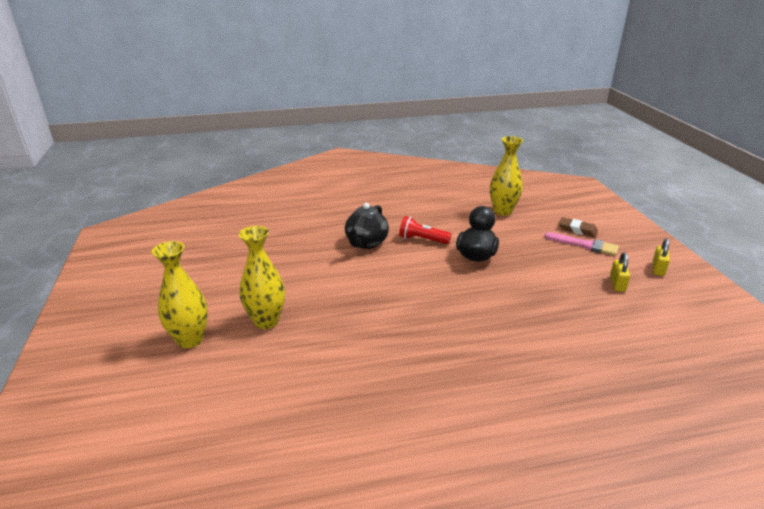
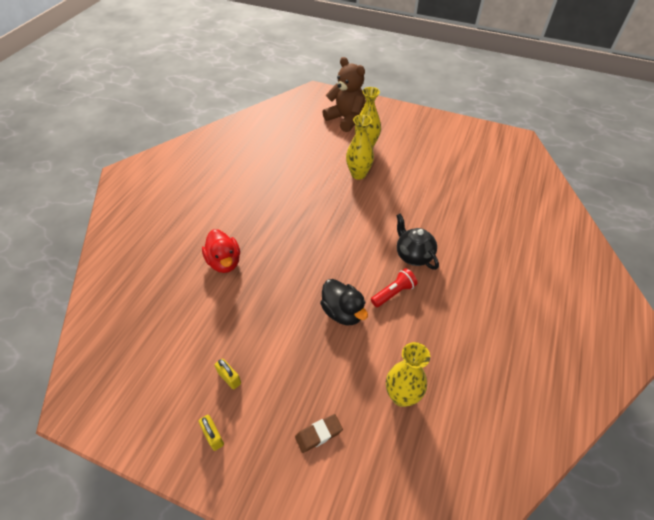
camera: 125 degrees right, 20 degrees up
(115, 394) = (346, 119): none -> brown teddy bear
(533, 359) = (224, 262): none -> red duck
(585, 245) = (291, 412): pink brush -> none

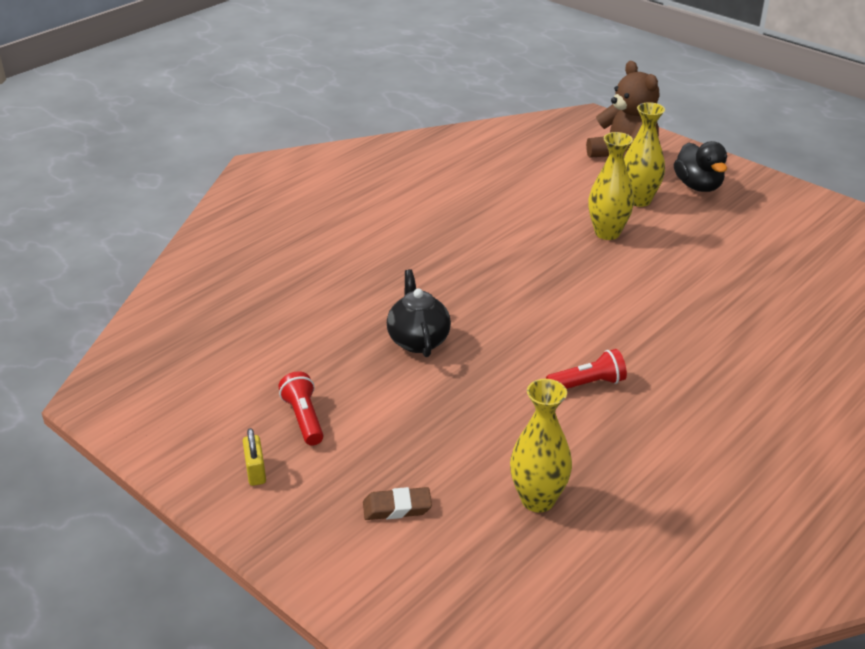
camera: 20 degrees right, 15 degrees down
(224, 262) = (354, 294): red duck -> none
(229, 378) = (304, 418): yellow padlock -> red flashlight
(343, 312) = (498, 388): black duck -> black duck (698, 186)
(413, 255) = (643, 348): black teapot -> black teapot (418, 340)

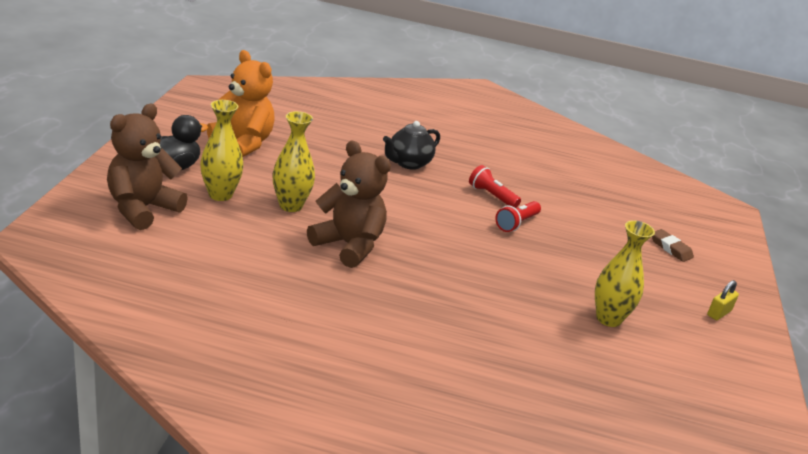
camera: 125 degrees left, 5 degrees down
(304, 418) = (655, 307): red flashlight -> red flashlight (516, 223)
(418, 340) = (522, 274): black teapot -> black teapot (408, 163)
(522, 247) = (349, 245): none -> brown teddy bear
(538, 500) = (605, 202): yellow vase -> yellow vase (608, 318)
(750, 233) = (243, 143): none -> orange teddy bear

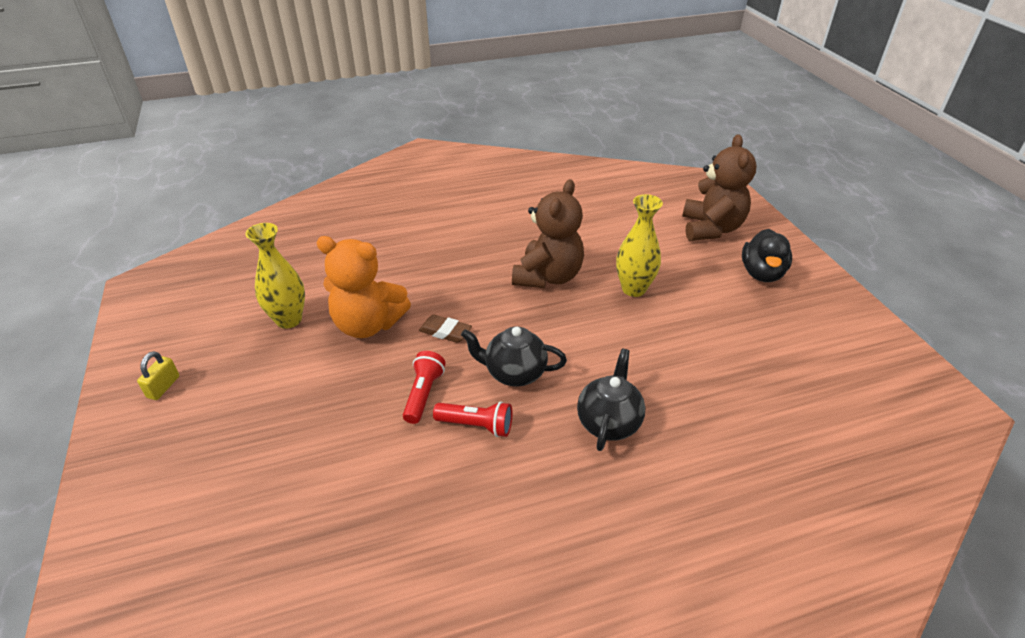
camera: 155 degrees right, 10 degrees up
(220, 195) = (691, 268): yellow vase -> none
(243, 143) = (772, 337): orange teddy bear -> orange teddy bear (368, 325)
(349, 245) = (548, 277): brown teddy bear -> brown teddy bear turned 75 degrees counterclockwise
(444, 206) = (514, 373): none -> black teapot
(671, 248) = (215, 469): brown eraser -> brown eraser (445, 332)

